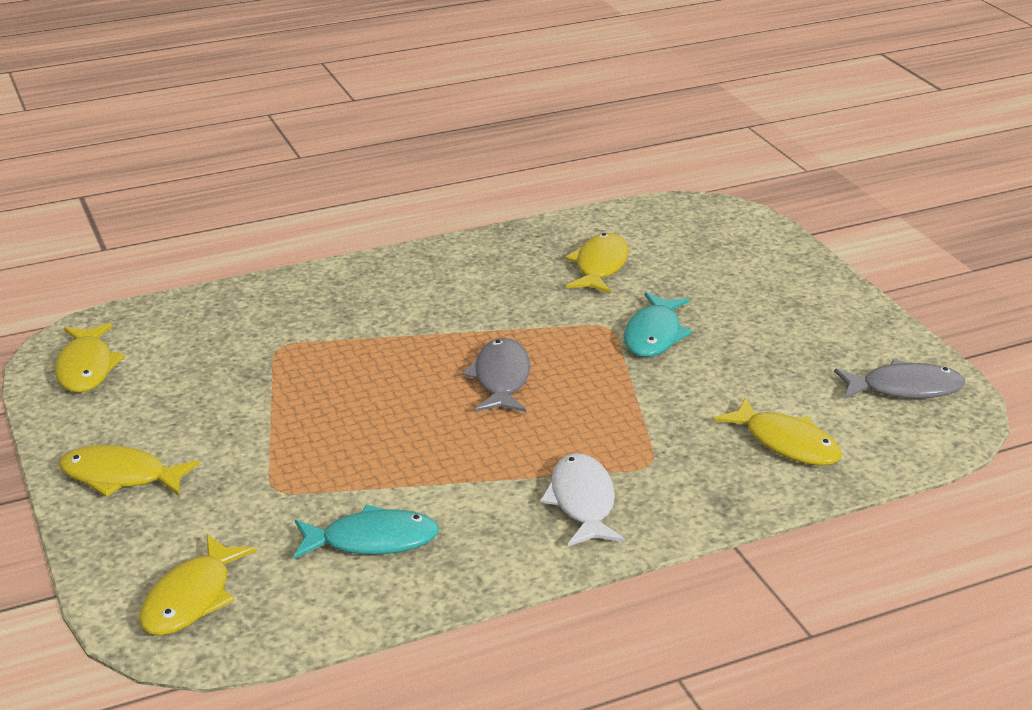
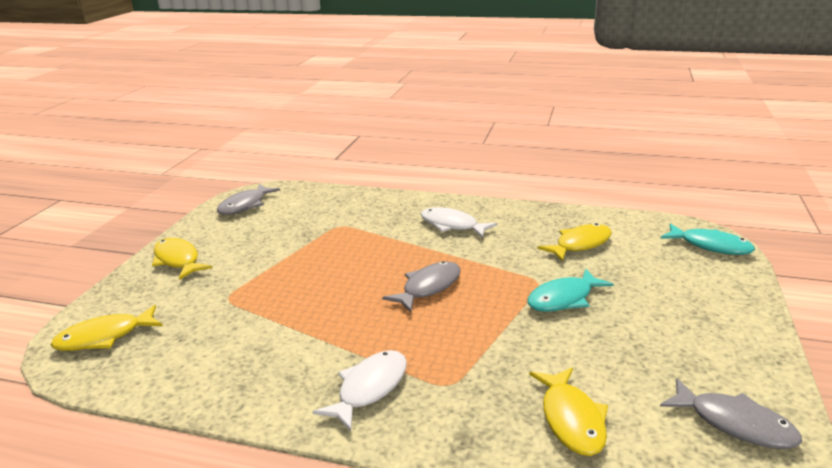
camera: 40 degrees right, 5 degrees down
(86, 368) = (245, 205): yellow fish -> grey fish
(372, 541) = (225, 350): turquoise fish -> turquoise fish (710, 246)
(426, 294) = (452, 225): none -> white fish

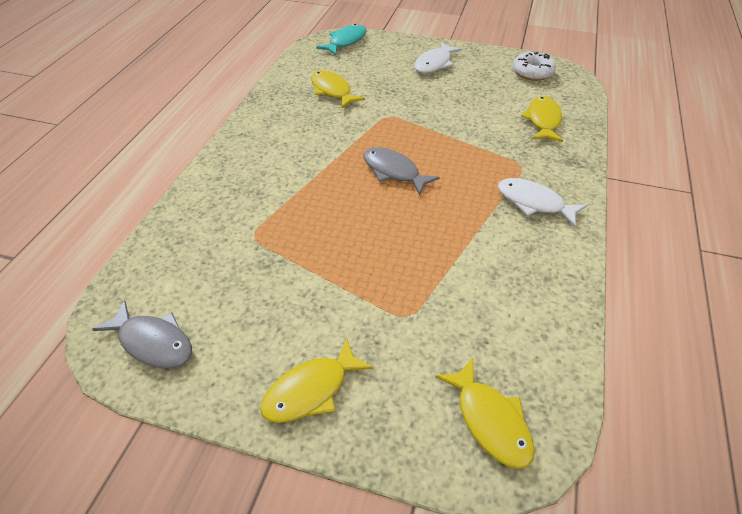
camera: 90 degrees left, 20 degrees up
(452, 225) = (278, 154): white fish -> white fish (434, 64)
(563, 299) = (413, 108): turquoise fish -> none
(571, 419) = (543, 120): yellow fish -> yellow fish turned 75 degrees counterclockwise
(734, 423) = (532, 72): grey fish -> white donut

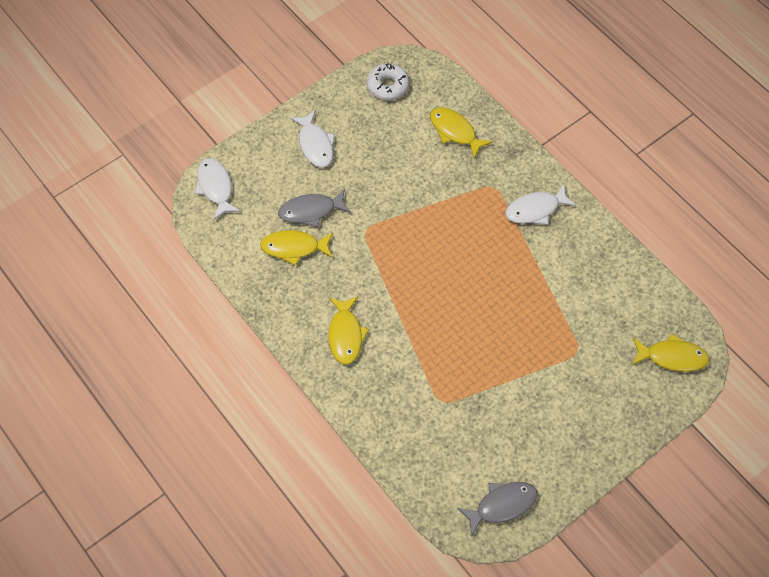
camera: 55 degrees left, 15 degrees up
(311, 390) = (596, 433): yellow fish -> yellow fish (345, 335)
(345, 41) = (216, 187): turquoise fish -> white fish
(393, 171) = (438, 271): grey fish -> grey fish (311, 211)

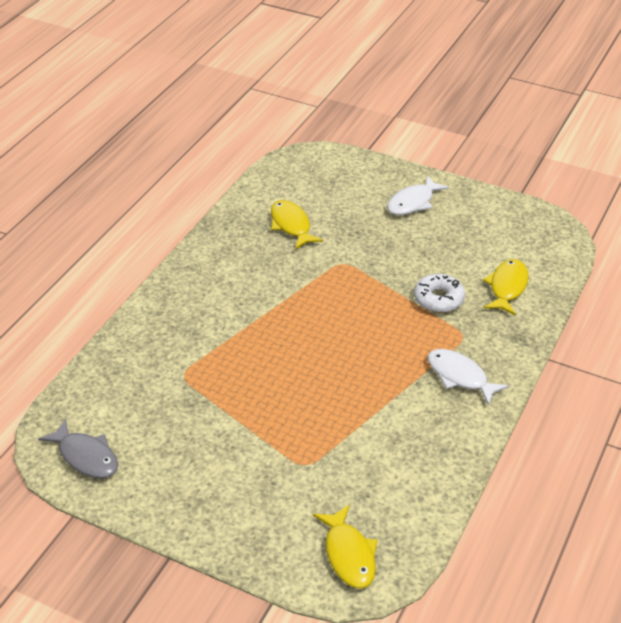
camera: 65 degrees right, 20 degrees down
(216, 187) = (321, 162): white fish -> none
(311, 211) = (338, 223): grey fish -> none
(345, 335) = (219, 286): yellow fish -> none
(387, 86) = (520, 226): white donut -> white donut (438, 299)

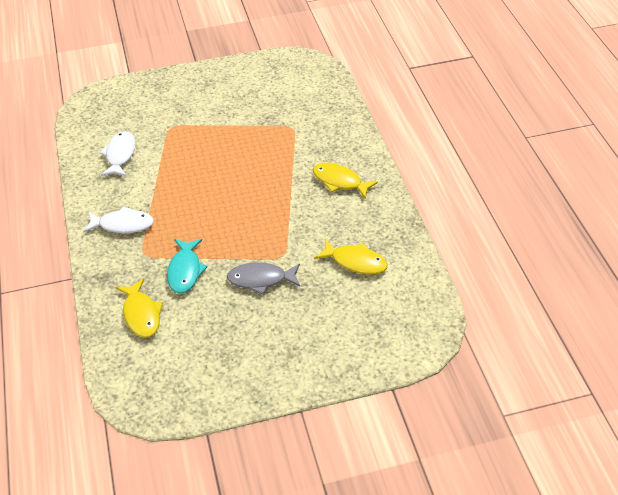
camera: 140 degrees right, 5 degrees up
(86, 456) = (287, 68): grey fish -> grey fish (261, 279)
(349, 554) = (108, 105): yellow fish -> yellow fish (340, 181)
(413, 202) = (288, 349): white fish -> white fish (120, 155)
(438, 299) = (185, 271): white donut -> turquoise fish

